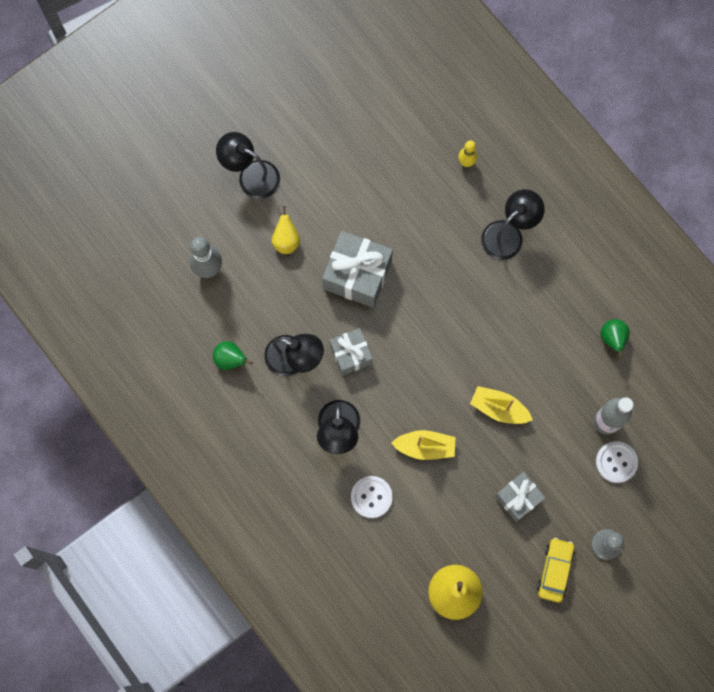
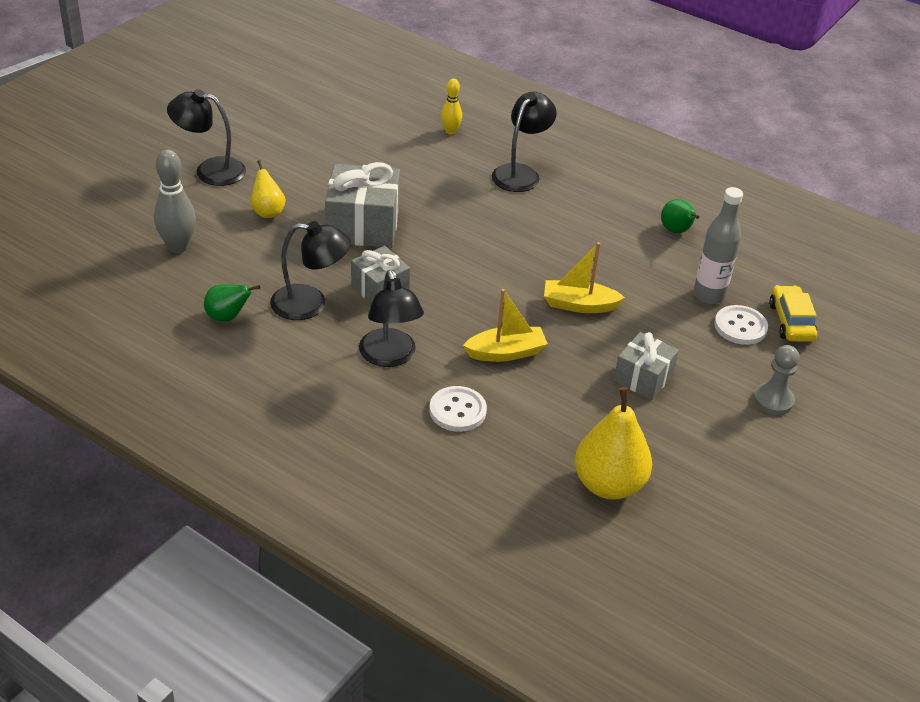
camera: 20 degrees left, 35 degrees down
(555, 570) = (726, 437): yellow car -> yellow car (791, 321)

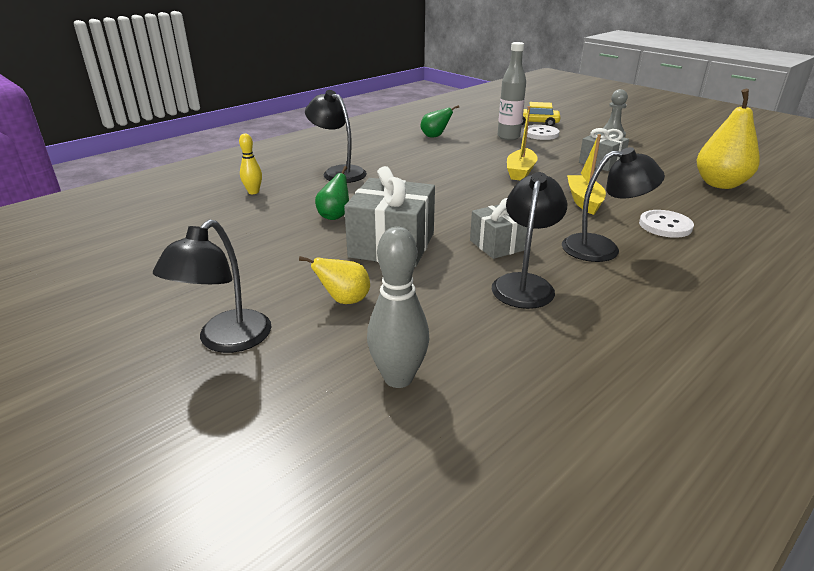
camera: 75 degrees left, 10 degrees down
(228, 317) = (553, 341): green pear -> green pear (335, 216)

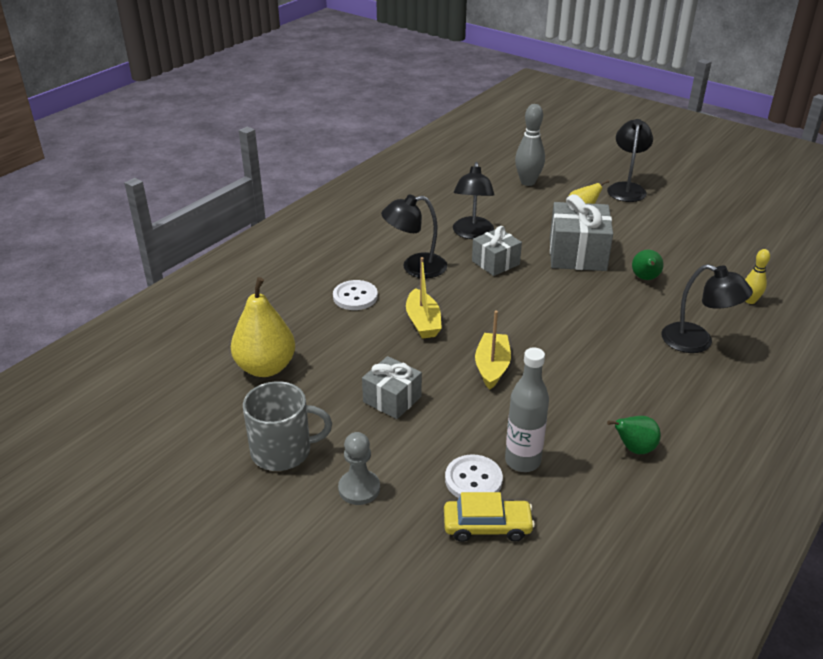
camera: 170 degrees right, 5 degrees up
(671, 149) = (283, 451): none -> grey mug

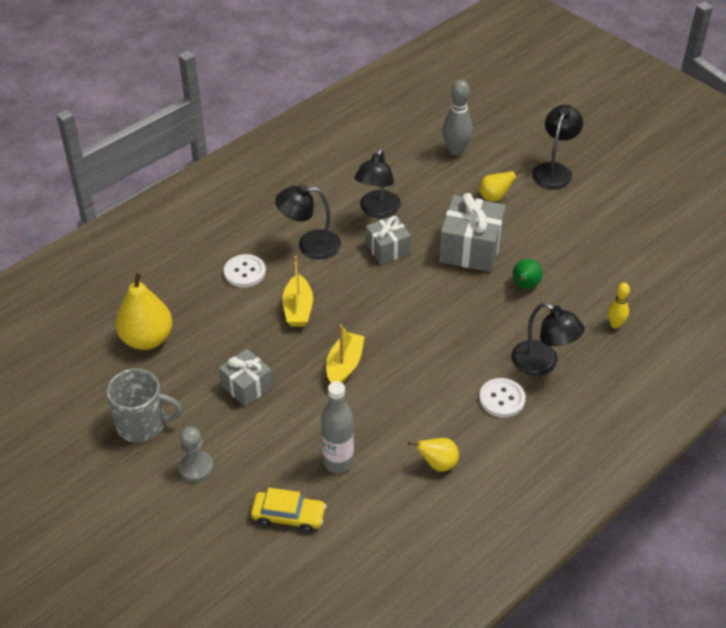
camera: 10 degrees right, 10 degrees up
(473, 480) = (291, 473): white button -> white button (502, 399)
(634, 449) = (437, 464): green pear -> yellow pear

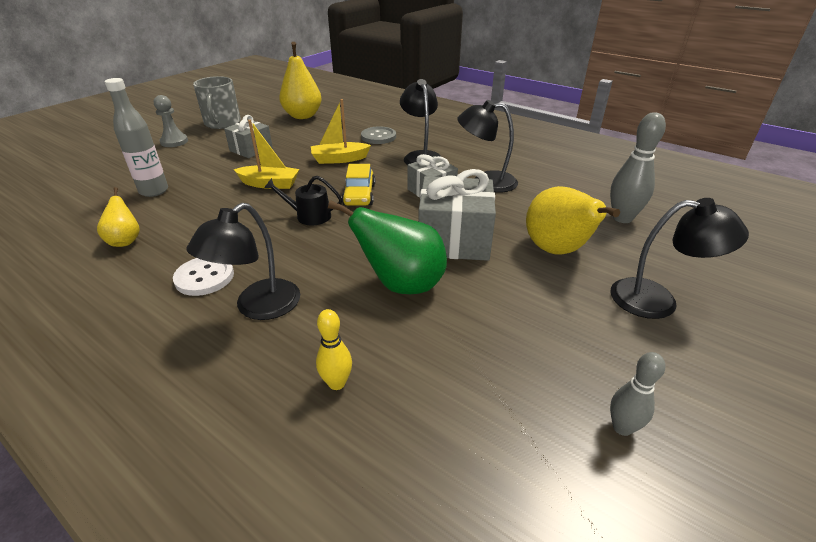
camera: 80 degrees right, 10 degrees down
(244, 272) = (378, 137): white button -> grey button
(288, 516) = (106, 177): yellow car -> yellow car (359, 195)
(416, 335) = (309, 216): none -> black watering can
(495, 197) = (557, 251): yellow pear -> yellow pear, size x1.80
(525, 285) = (401, 284): green pear -> green pear, size x1.80
(648, 219) = (622, 427): none -> grey bowling pin

